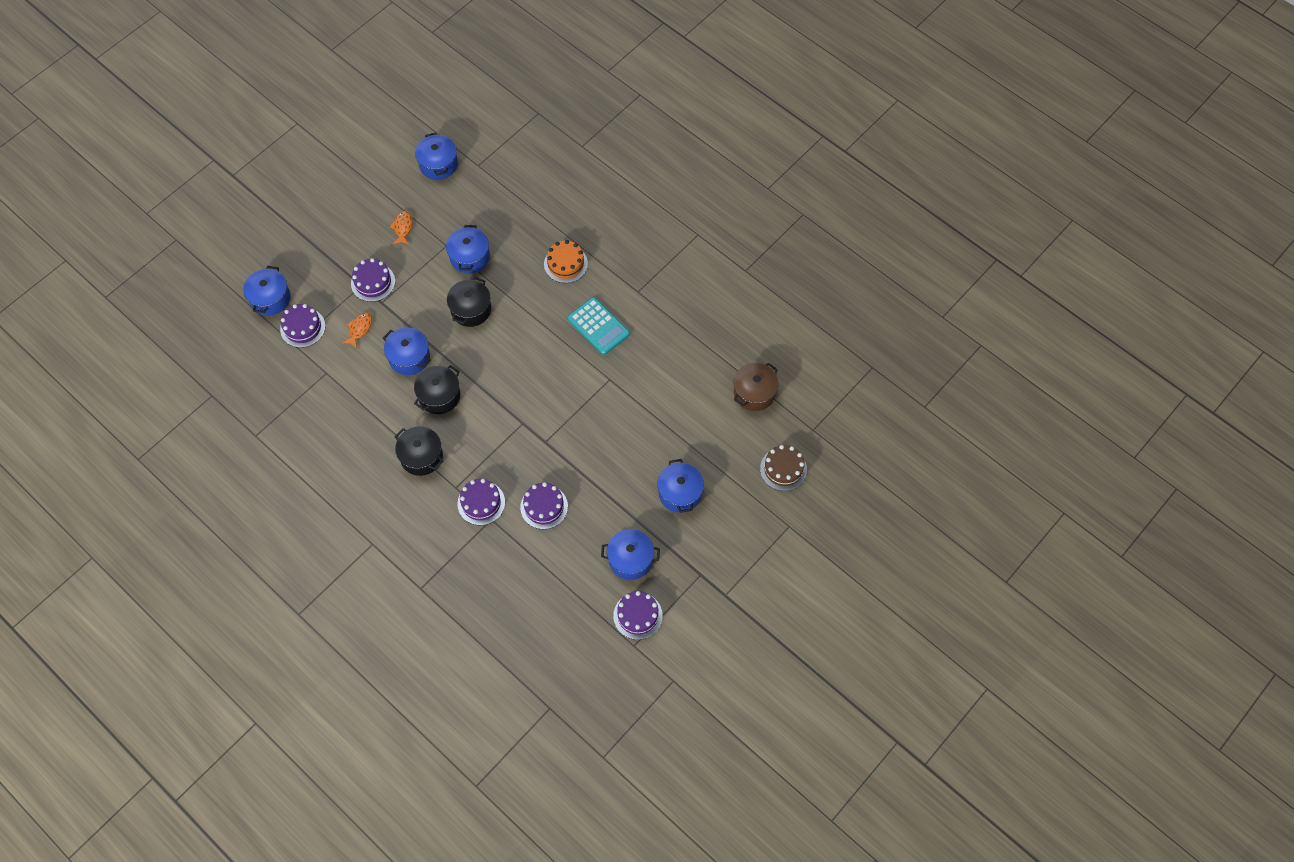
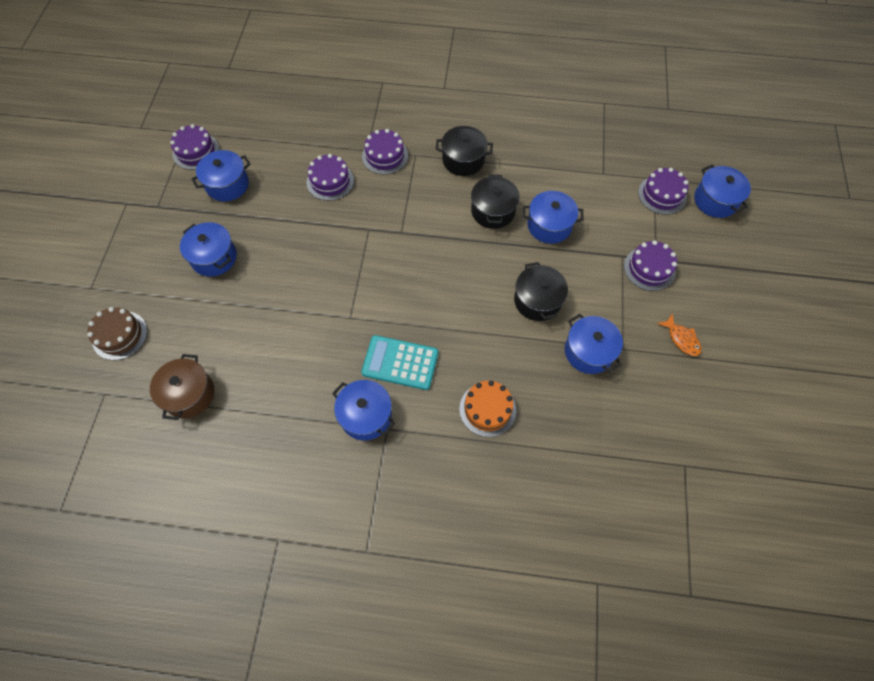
camera: 145 degrees right, 0 degrees up
(360, 329) = (615, 222): orange fish -> none
(438, 164) = (724, 436): blue pot -> blue pot (366, 415)

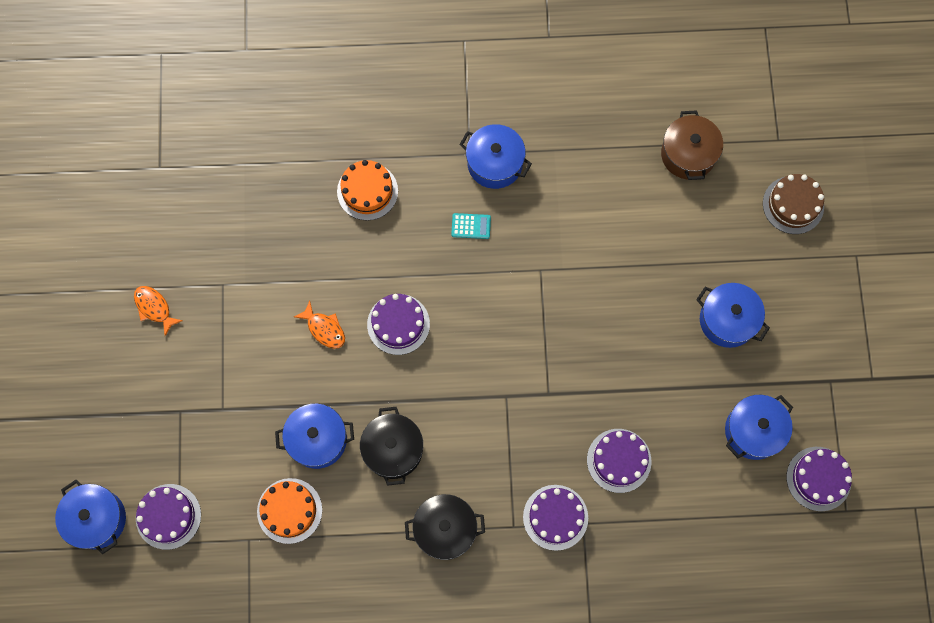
camera: 170 degrees right, 10 degrees up
(400, 363) = (471, 226): turquoise calculator -> turquoise calculator, size x0.49
(537, 300) = (324, 329): black pot -> orange fish
(573, 186) = (289, 510): none -> orange cake
(588, 351) = (261, 274): blue pot -> none
(649, 268) = (189, 396): purple cake -> purple cake (398, 324)

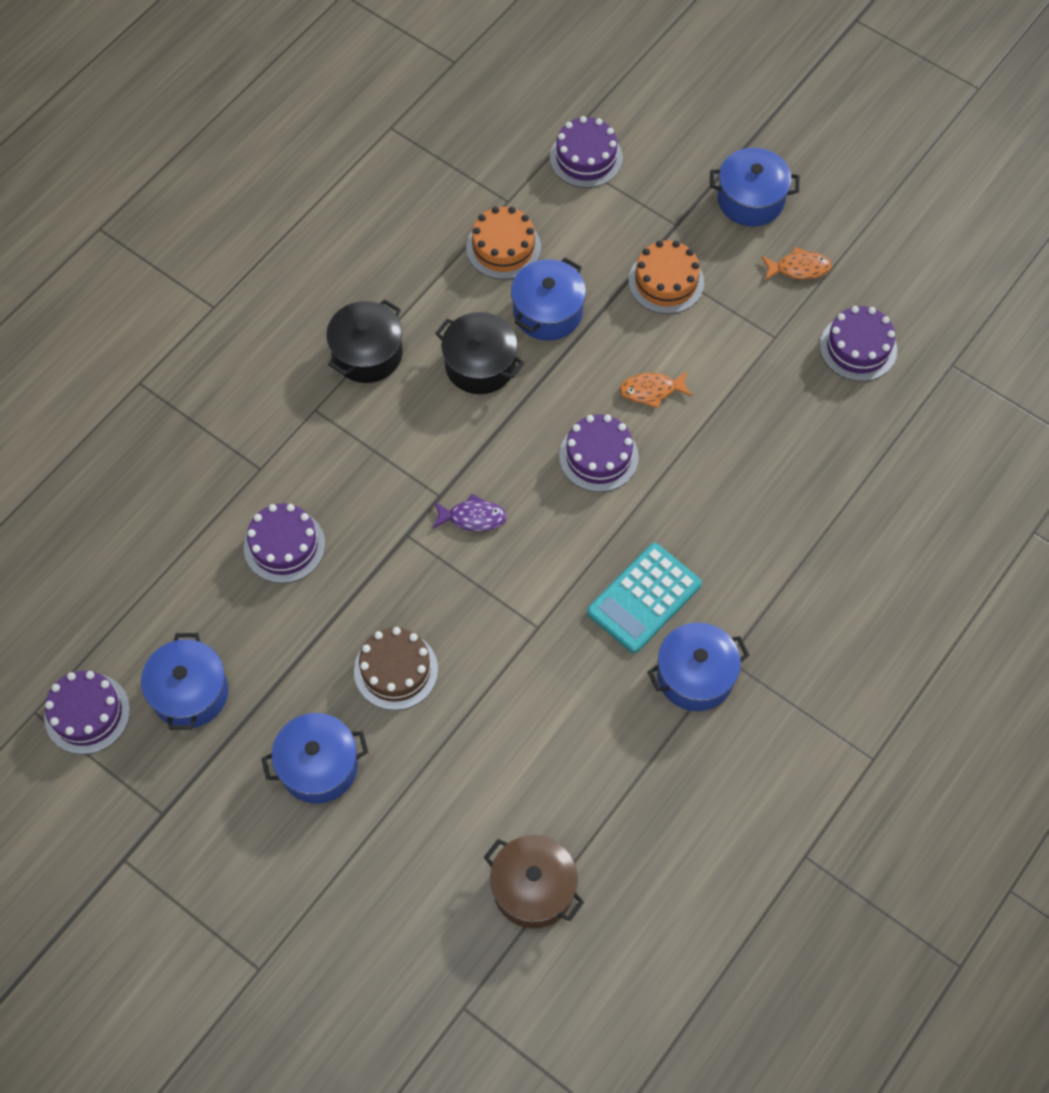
camera: 130 degrees right, 10 degrees down
(96, 519) = (633, 107): blue pot -> blue pot (750, 200)
(367, 191) = (767, 530): orange cake -> orange cake (666, 281)
(471, 226) = (644, 598): turquoise calculator -> turquoise calculator, size x2.03
(503, 364) = (473, 517): none -> purple fish
(555, 517) = (288, 450): purple cake -> purple cake (858, 347)
(793, 205) = (375, 952): brown cake -> brown cake (396, 670)

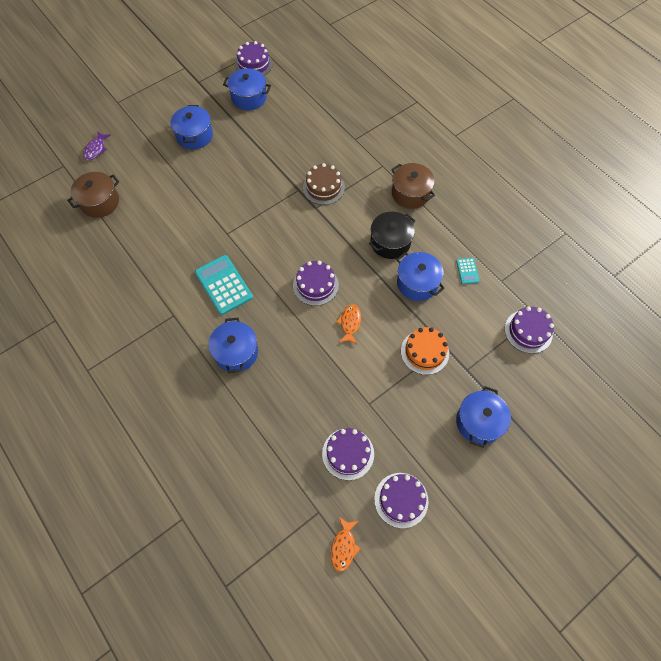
camera: 105 degrees right, 0 degrees up
(284, 545) = (309, 141): purple cake -> purple cake (401, 500)
(367, 354) = (410, 193): black pot -> brown pot
(396, 670) = (228, 172): brown cake -> brown cake (323, 187)
(473, 517) = (298, 219): purple fish -> purple fish (96, 149)
(503, 247) = (467, 271): orange cake -> turquoise calculator
(695, 676) = (171, 297): blue pot -> blue pot (236, 352)
(799, 268) = (417, 436): orange fish -> orange fish (343, 546)

